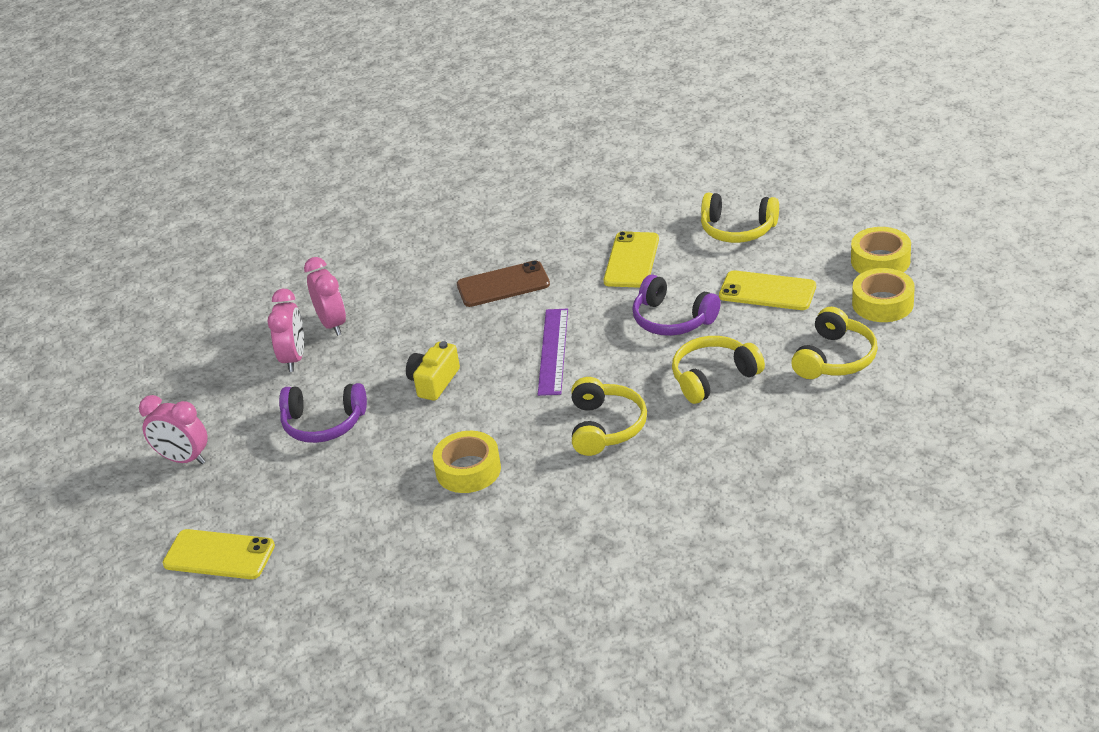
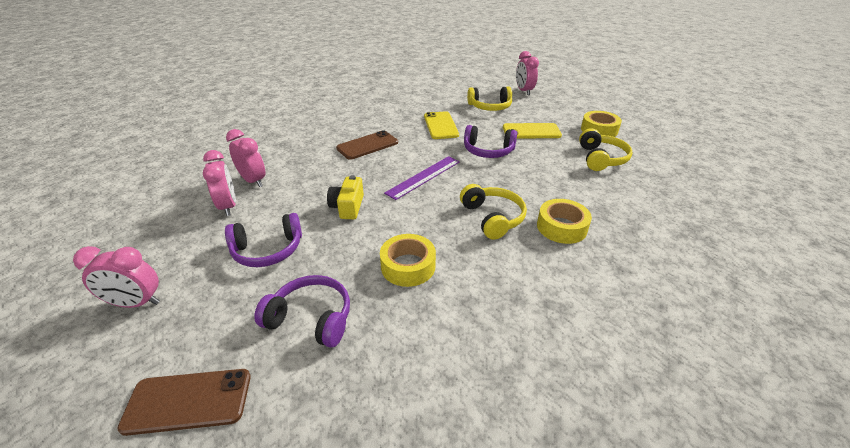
camera: 25 degrees left, 0 degrees up
(219, 555) = (188, 401): yellow phone -> brown phone
(345, 506) = (311, 318): none -> purple headphones
(553, 351) = (423, 177): purple ruler -> purple ruler turned 60 degrees clockwise
(713, 377) = (539, 178): yellow headphones -> none
(824, 198) = (524, 91): none -> pink clock
(880, 261) = (578, 112): yellow tape -> yellow tape (561, 227)

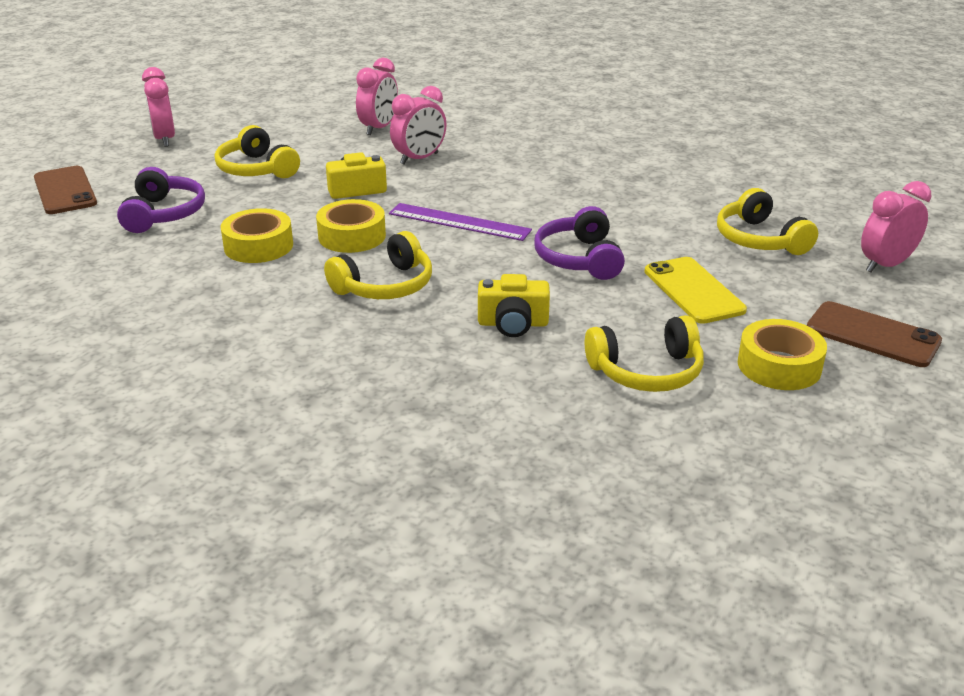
camera: 70 degrees right, 5 degrees down
(228, 206) = (321, 131): pink clock -> pink clock (419, 159)
(268, 250) = (256, 169): purple headphones -> yellow headphones
(367, 145) = (517, 169): brown phone -> brown phone (872, 335)
(440, 125) = (633, 208): yellow phone -> none
(550, 183) = (513, 323): none -> yellow camera
(561, 227) = (391, 342): yellow tape -> yellow tape (352, 236)

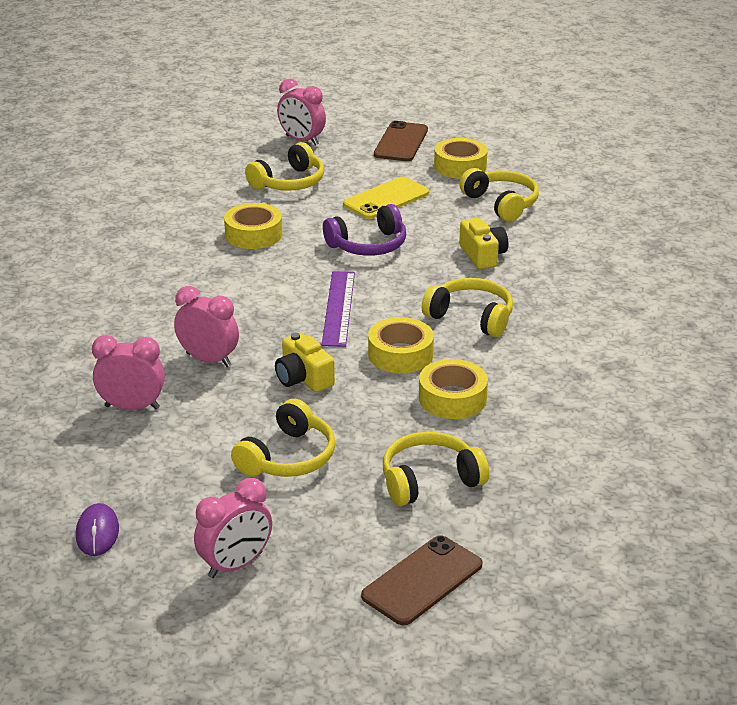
camera: 110 degrees left, 0 degrees up
(164, 214) = (429, 480): purple headphones -> yellow headphones
(248, 107) = (97, 532): none -> purple mouse
(637, 204) = (253, 234): none -> yellow tape

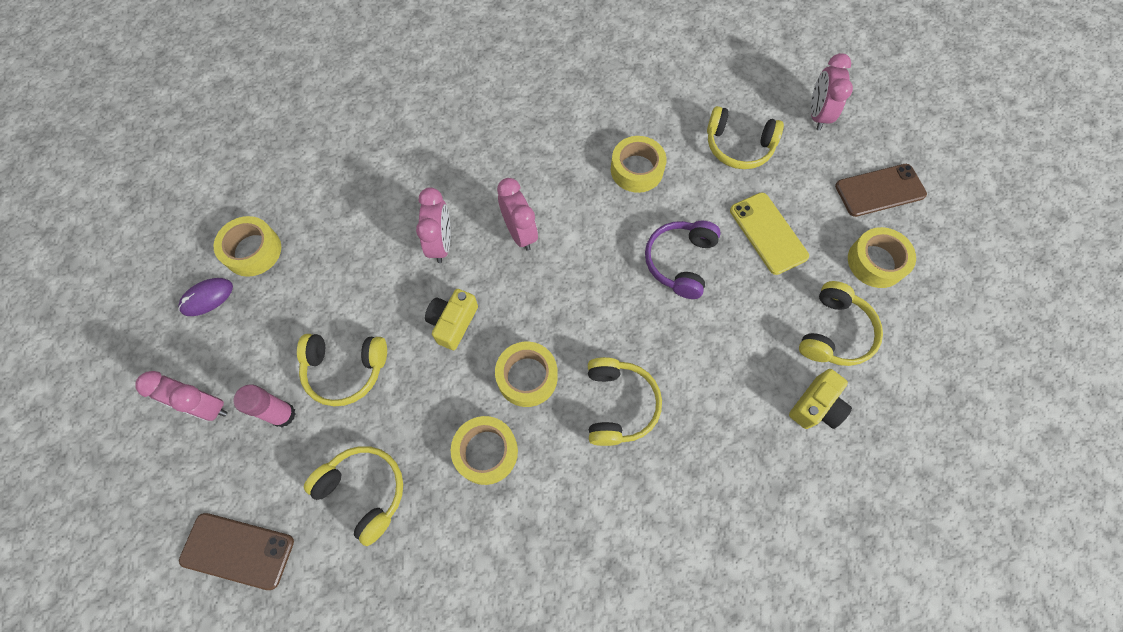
camera: 60 degrees right, 35 degrees up
(74, 484) = (253, 251): none -> yellow tape
(132, 407) = (356, 231): pink clock -> pink clock (520, 233)
(298, 512) = (283, 414): none -> pink glue stick
(338, 308) = (567, 292): purple ruler -> none
(368, 245) = (680, 262): purple headphones -> purple headphones turned 75 degrees clockwise
(386, 199) = (768, 233): yellow phone -> yellow phone turned 45 degrees clockwise
(483, 255) = (728, 363): yellow camera -> yellow camera (816, 406)

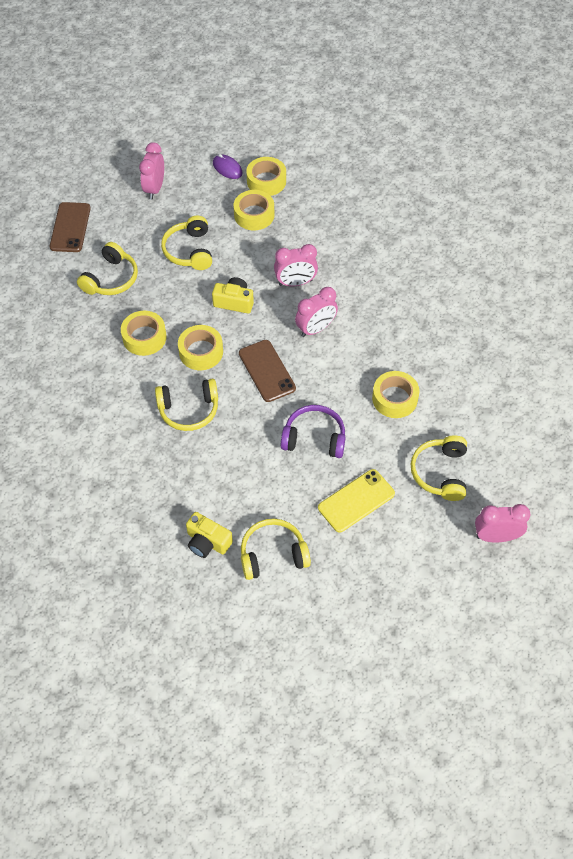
camera: 80 degrees right, 10 degrees down
(283, 414) = (154, 227): pink glue stick -> none
(834, 332) = (273, 554): yellow headphones -> yellow headphones turned 150 degrees clockwise
(876, 262) = (347, 587): yellow tape -> yellow tape (254, 215)
(880, 190) = (424, 591): brown phone -> brown phone (267, 371)

